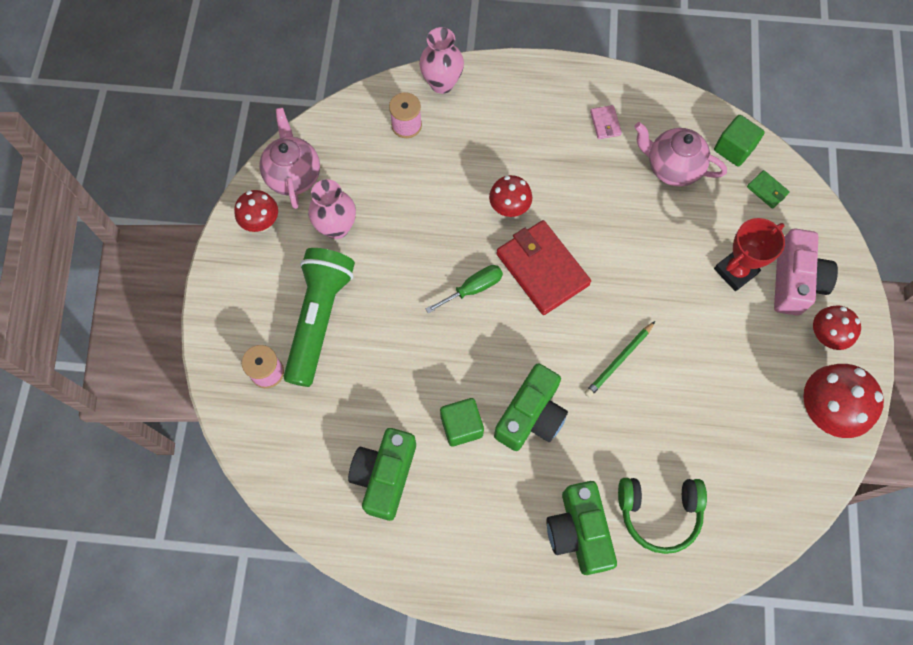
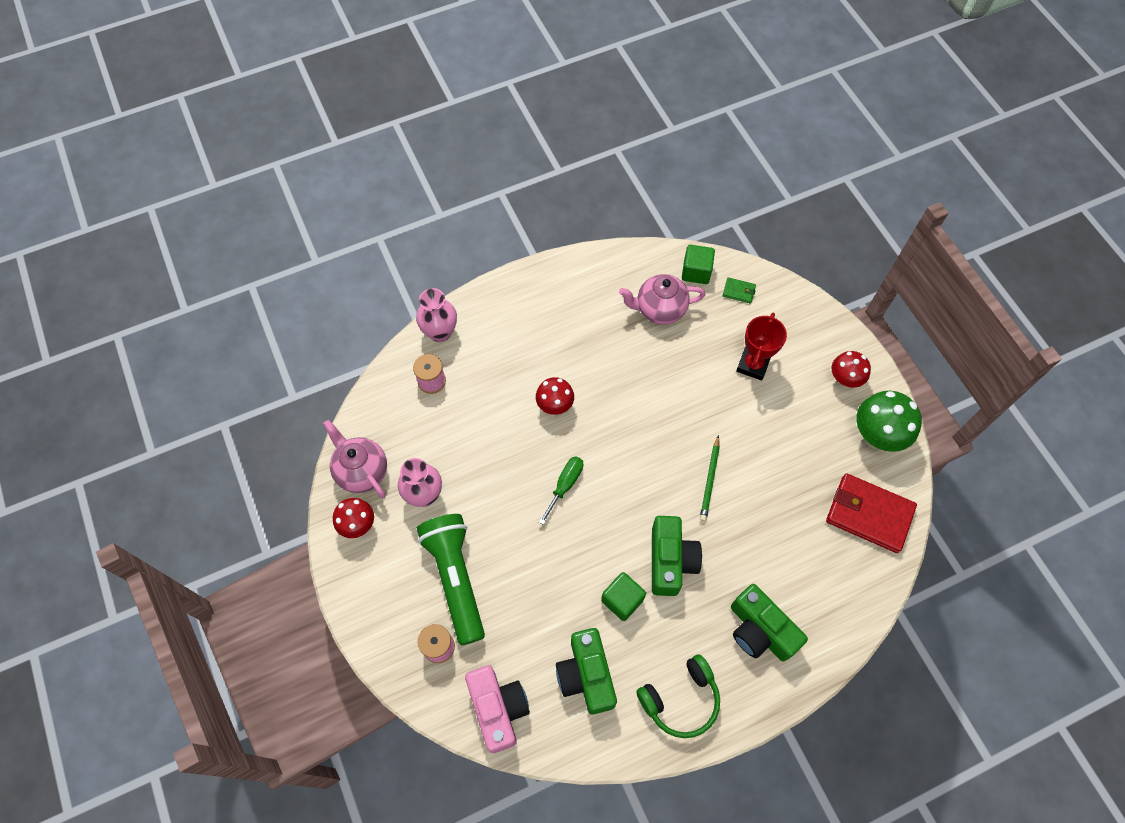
camera: 30 degrees left, 5 degrees down
(542, 269) = (609, 440): red wallet -> red wallet (869, 514)
(605, 123) = (589, 300): pink wallet -> none
(659, 512) = (808, 580): green headphones -> green headphones (680, 699)
(794, 281) = (798, 349): pink camera -> pink camera (498, 709)
(823, 411) = (876, 436): red mushroom -> green mushroom

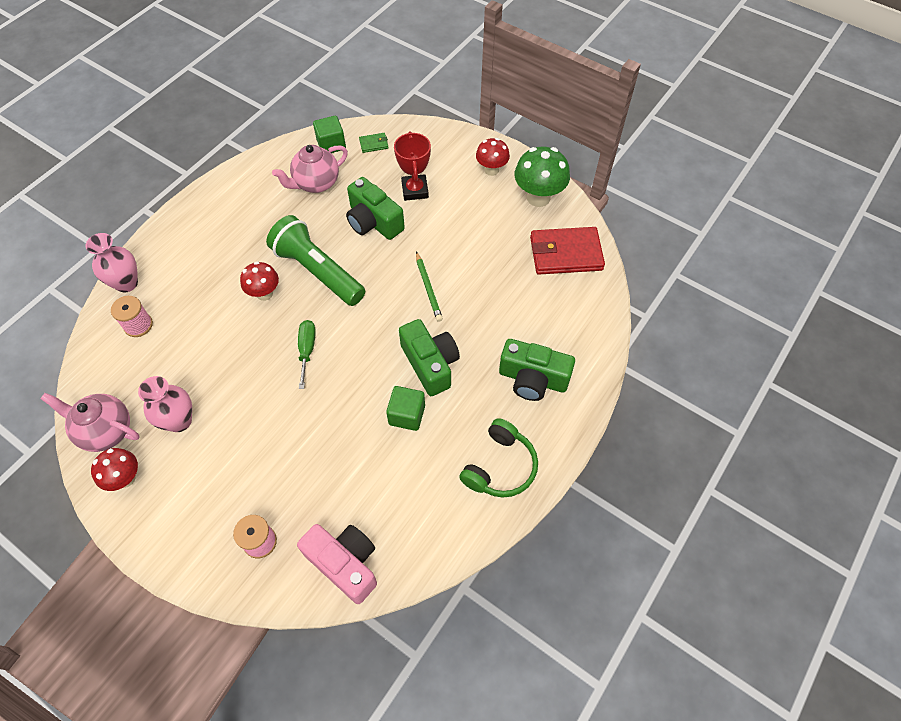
camera: 30 degrees left, 5 degrees down
(456, 578) = (246, 475): green flashlight -> green flashlight (318, 271)
(586, 675) = (409, 491): green camera -> green camera (373, 222)

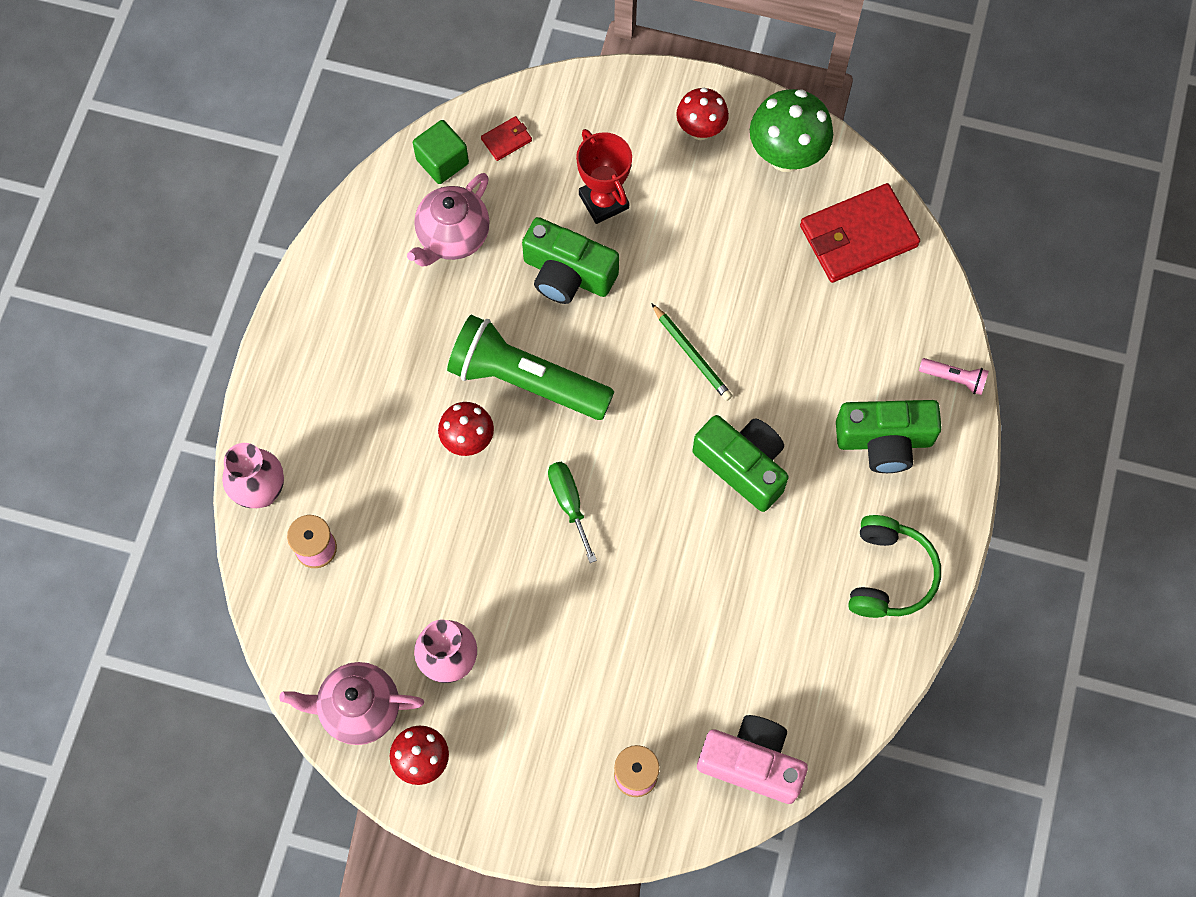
camera: 20 degrees left, 10 degrees up
(374, 144) = (506, 140): green wallet -> red wallet
(407, 415) = (743, 547): green cube -> none
(597, 356) = (954, 379): none -> pink flashlight

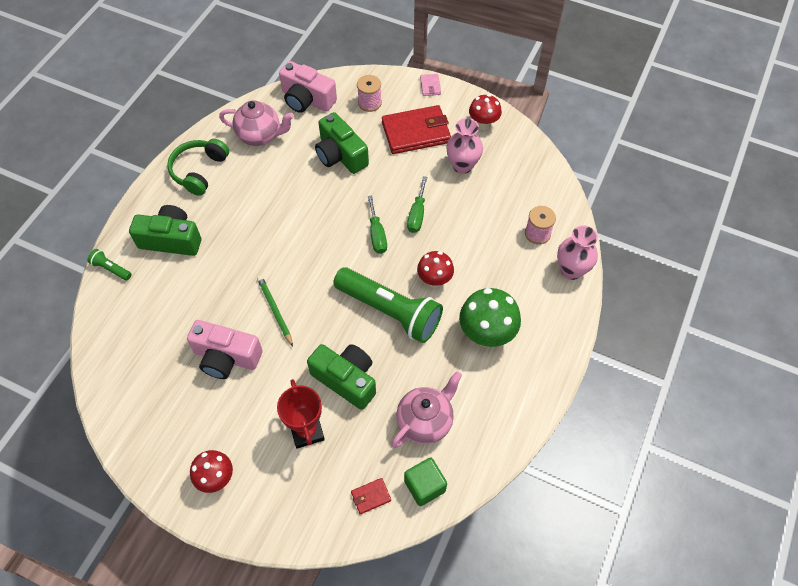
camera: 170 degrees left, 10 degrees down
(359, 709) = (516, 151): pink teapot -> pink teapot (260, 136)
(512, 551) = (417, 214): none -> green screwdriver
(530, 837) = (430, 86): none -> pink wallet
(738, 277) = (226, 357): none -> pink camera
(743, 466) = (264, 239): green camera -> green camera (340, 155)
(786, 156) = (159, 444): green mushroom -> green mushroom (486, 335)
(858, 236) = (132, 373): red wallet -> red wallet (416, 132)
(954, 379) = (111, 269): pink flashlight -> green flashlight

